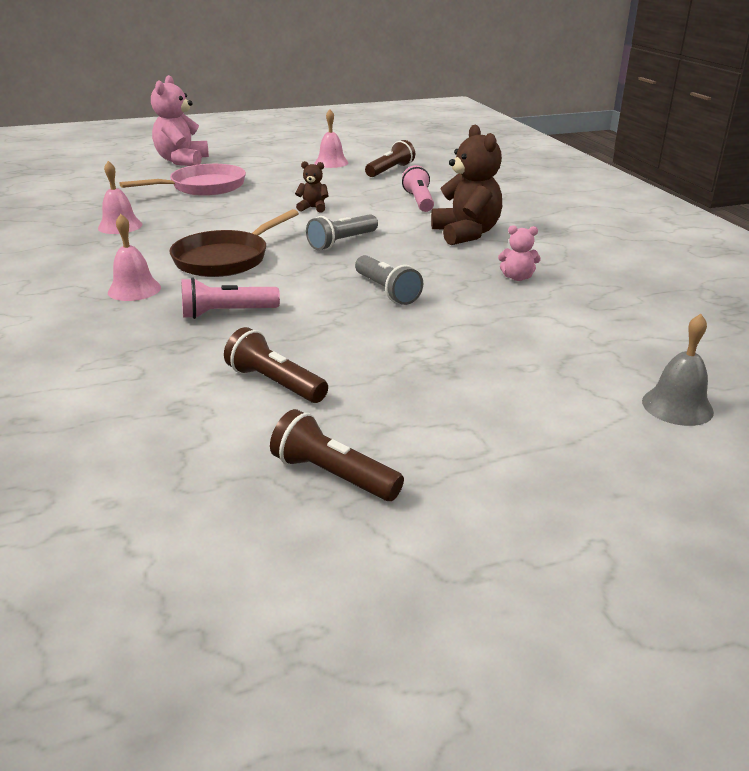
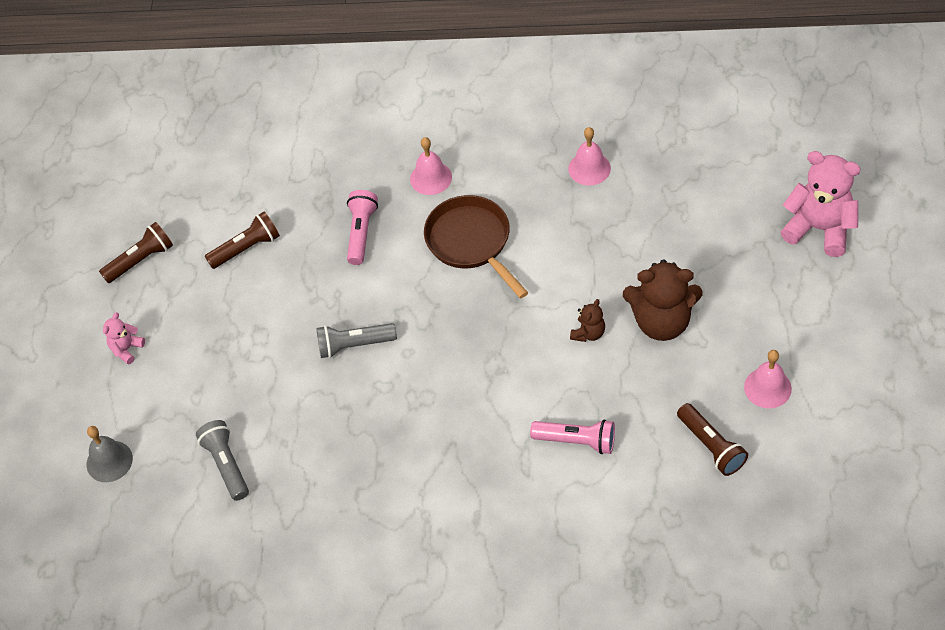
camera: 115 degrees right, 25 degrees up
(203, 187) = (698, 242): pink pan -> none
(342, 242) = (477, 337): grey flashlight -> grey flashlight (226, 464)
(466, 234) = (458, 451): brown teddy bear -> brown teddy bear (661, 322)
(517, 277) = (338, 453): pink teddy bear -> pink teddy bear (126, 349)

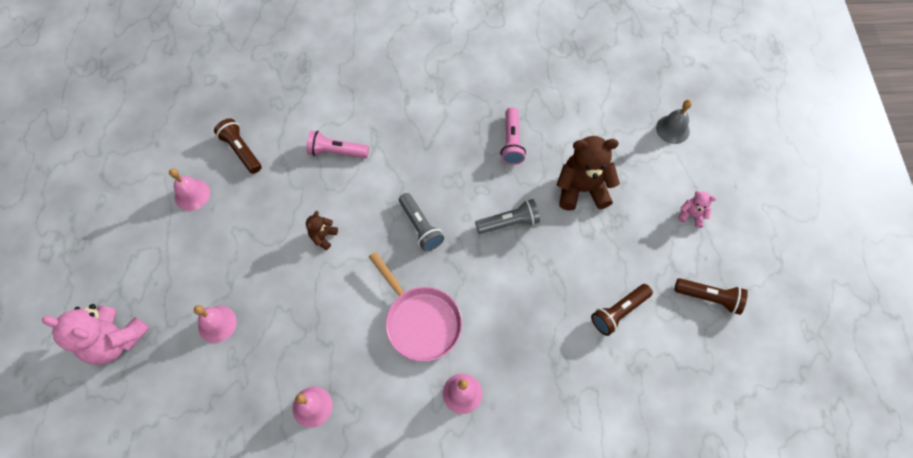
camera: 170 degrees right, 10 degrees up
(126, 349) = (691, 215): pink teddy bear -> pink teddy bear turned 90 degrees counterclockwise
(141, 260) = (709, 298): brown flashlight -> brown flashlight turned 120 degrees counterclockwise
(226, 464) = (586, 129): grey flashlight -> grey flashlight (420, 227)
(361, 233) = (519, 330): pink flashlight -> pink flashlight (511, 142)
(471, 242) = (420, 321): brown pan -> pink pan
(661, 322) = (264, 247): brown teddy bear -> brown teddy bear (582, 189)
(705, 243) = (217, 324): none -> pink bell

